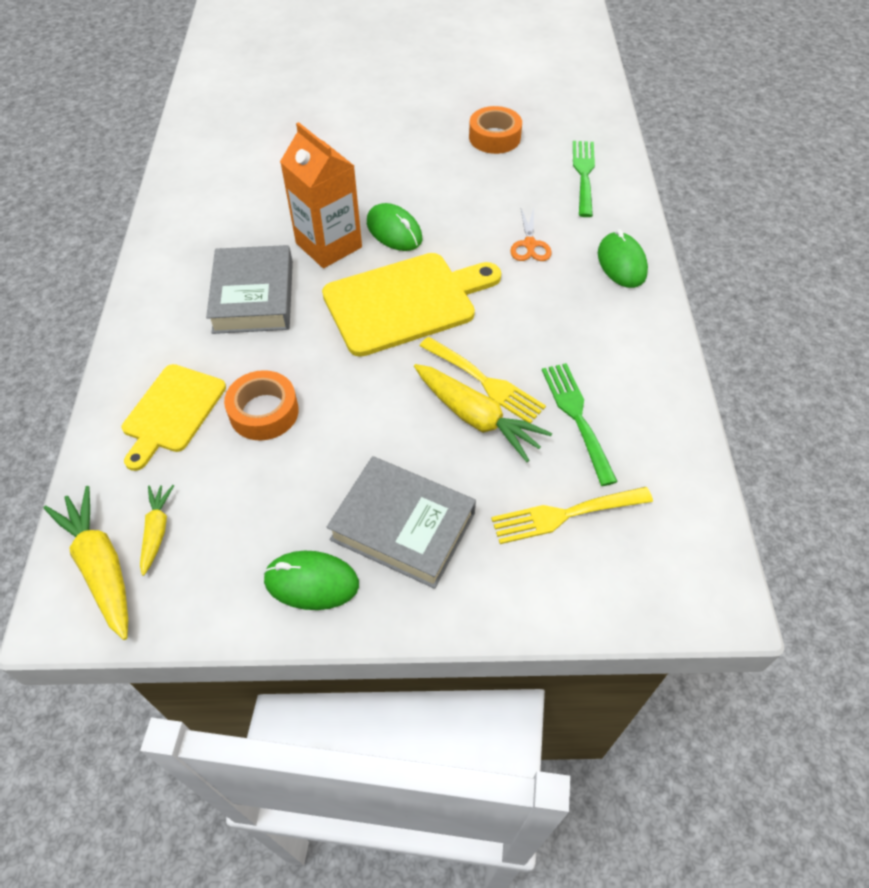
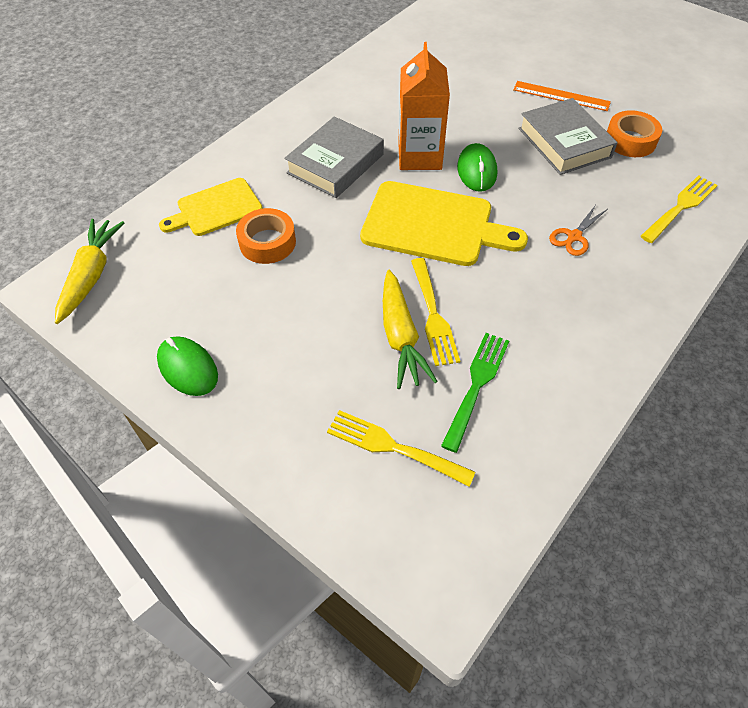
camera: 40 degrees right, 0 degrees up
(157, 531) = (138, 275): yellow carrot -> none
(400, 125) = (561, 96): none -> orange ruler
(403, 526) = (276, 374): grey book -> grey book (564, 143)
(584, 174) = (680, 207): green fork -> yellow fork
(621, 263) = (640, 294): green mouse -> none

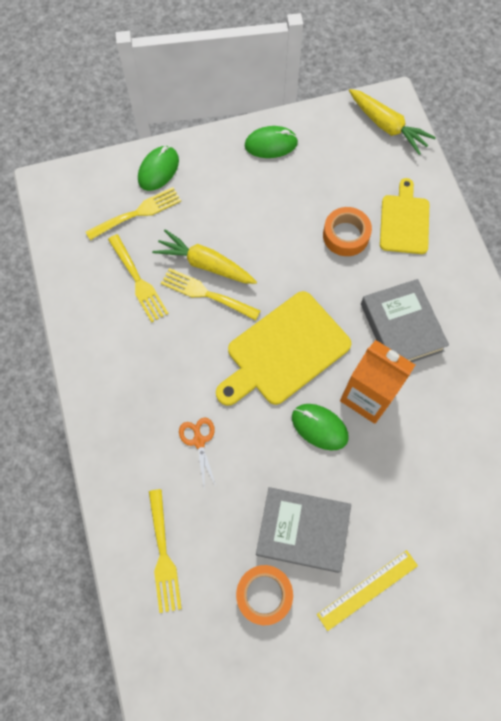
camera: 125 degrees right, 15 degrees up
(313, 467) = (158, 170): none -> green mouse
(476, 385) = (138, 281): green fork -> yellow fork
(561, 96) = (367, 589): orange ruler -> yellow ruler

